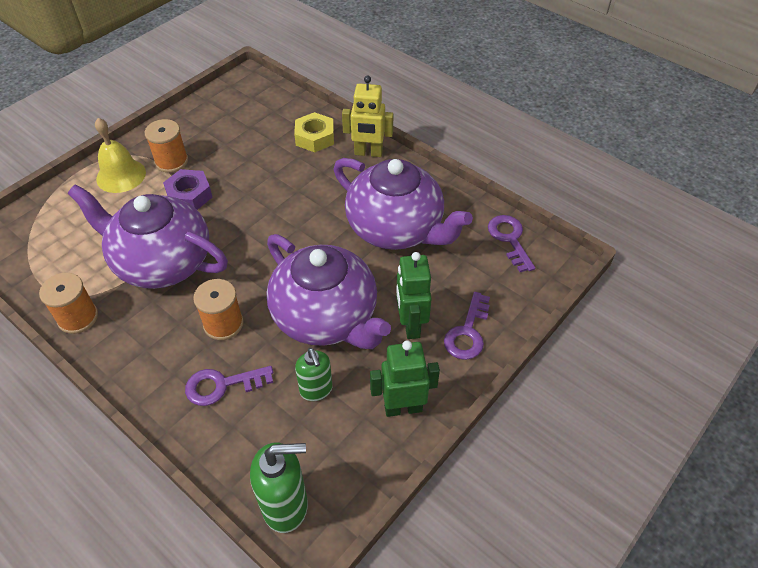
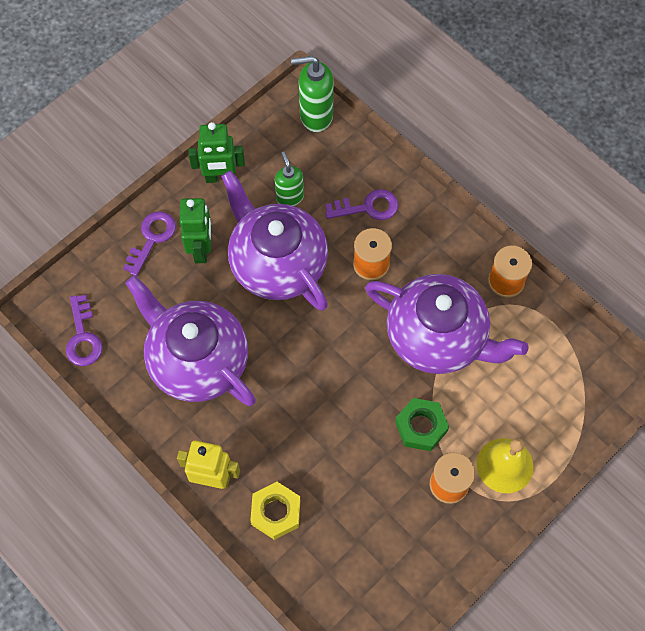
camera: 175 degrees left, 15 degrees up
(189, 195) = (421, 427): purple nut -> green nut

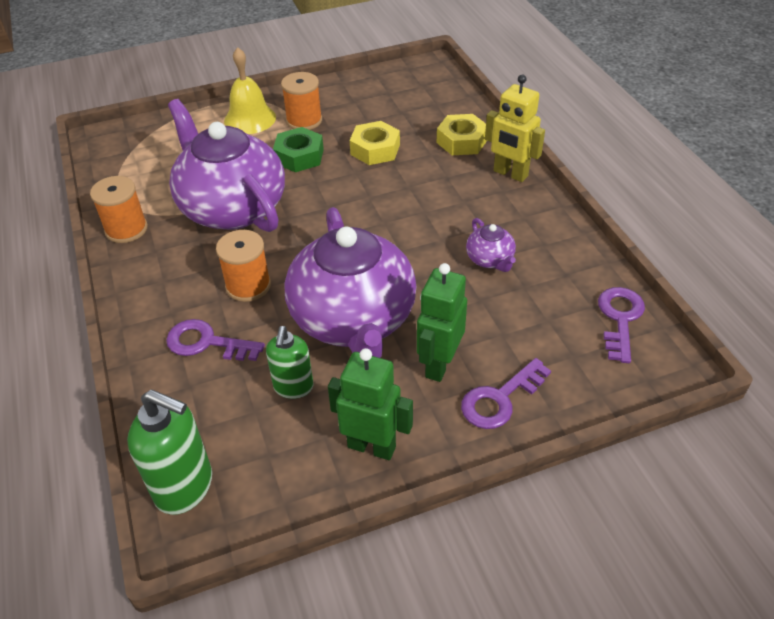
camera: 155 degrees left, 20 degrees down
(197, 360) = (490, 259): purple teapot -> purple teapot, size x0.41
(354, 465) = (375, 149): none -> yellow nut

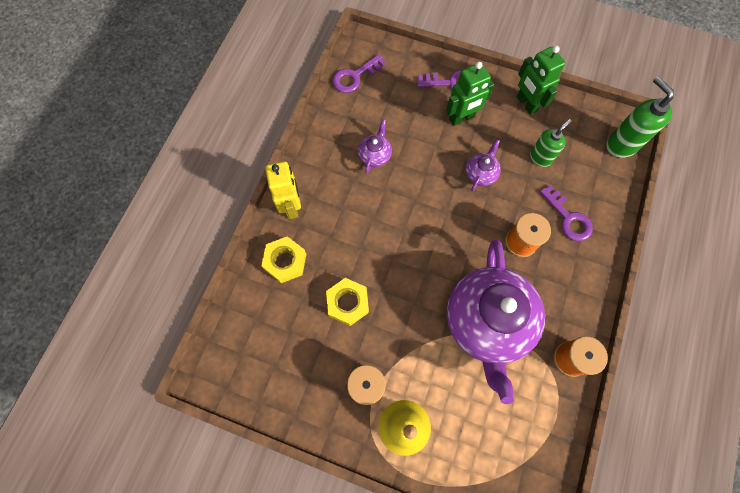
camera: 140 degrees left, 25 degrees up
(299, 156) = (404, 341): green nut -> none
(353, 320) = (481, 173): purple teapot -> purple teapot, size x0.41

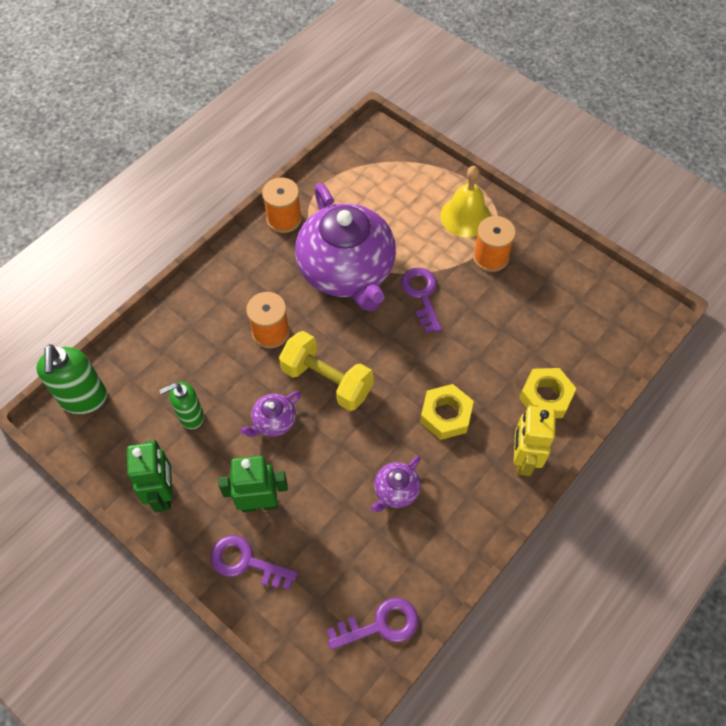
camera: 160 degrees left, 10 degrees down
(348, 303) = (486, 332): yellow nut -> yellow nut (445, 415)
(457, 217) = (327, 381): none -> yellow dumbbell
(487, 322) = (347, 271): purple teapot -> purple teapot turned 135 degrees clockwise
(568, 218) = (203, 339): purple key -> purple key (422, 295)

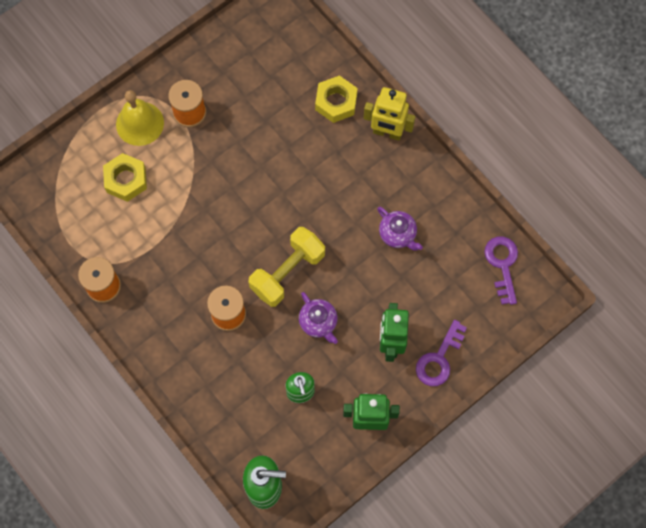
camera: 80 degrees left, 10 degrees up
(347, 271) = (177, 237): purple teapot -> none
(422, 295) = (217, 178): purple key -> none
(445, 415) = (338, 182): yellow nut -> yellow nut (126, 180)

